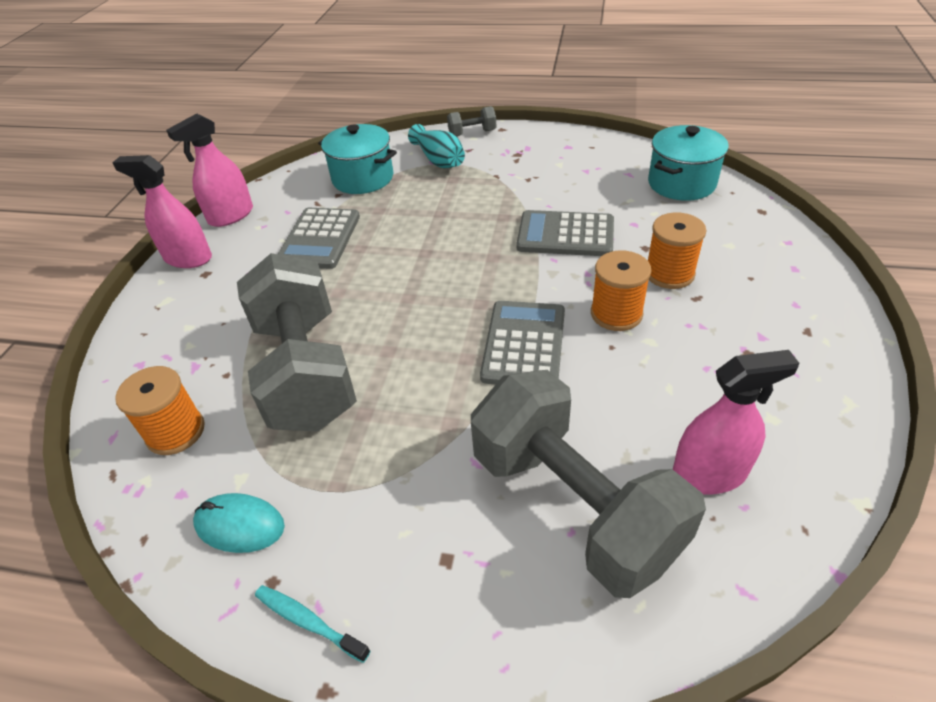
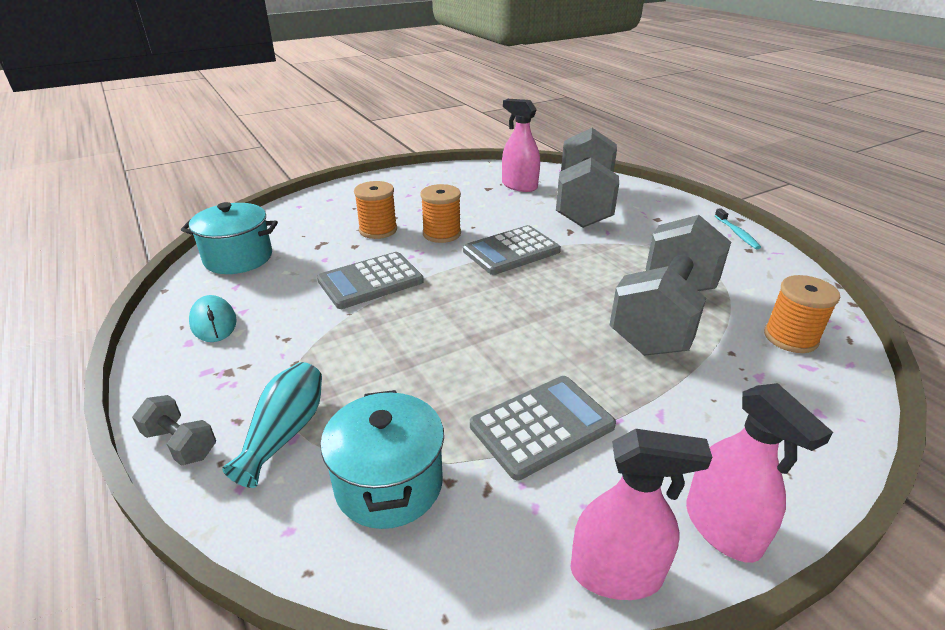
camera: 135 degrees left, 10 degrees down
(240, 525) = (758, 273): turquoise mouse -> turquoise mouse (213, 322)
(565, 235) = (370, 281): grey calculator -> grey calculator turned 90 degrees clockwise

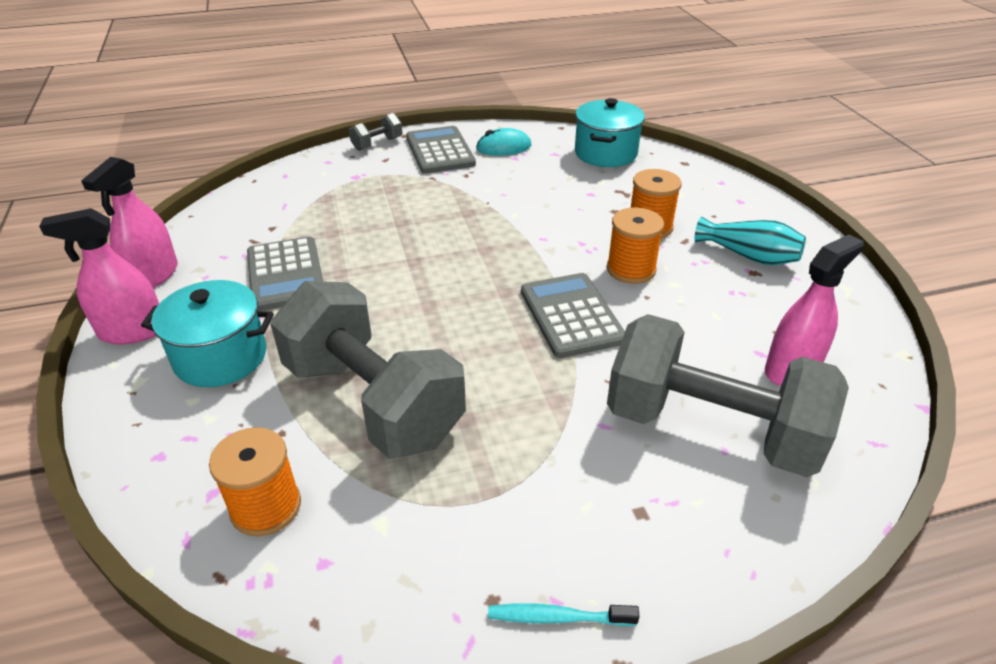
camera: 105 degrees right, 5 degrees up
(285, 433) = (361, 174): turquoise vase -> turquoise vase (749, 256)
(370, 281) = (538, 215): grey calculator -> grey calculator (440, 151)
(389, 483) = (289, 206): turquoise pot -> turquoise pot (221, 357)

